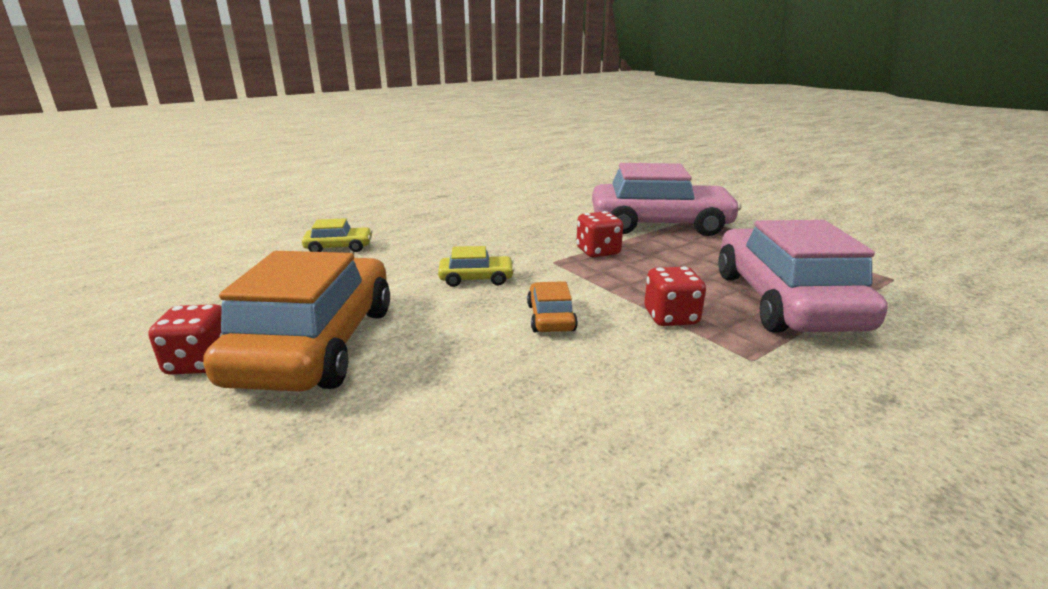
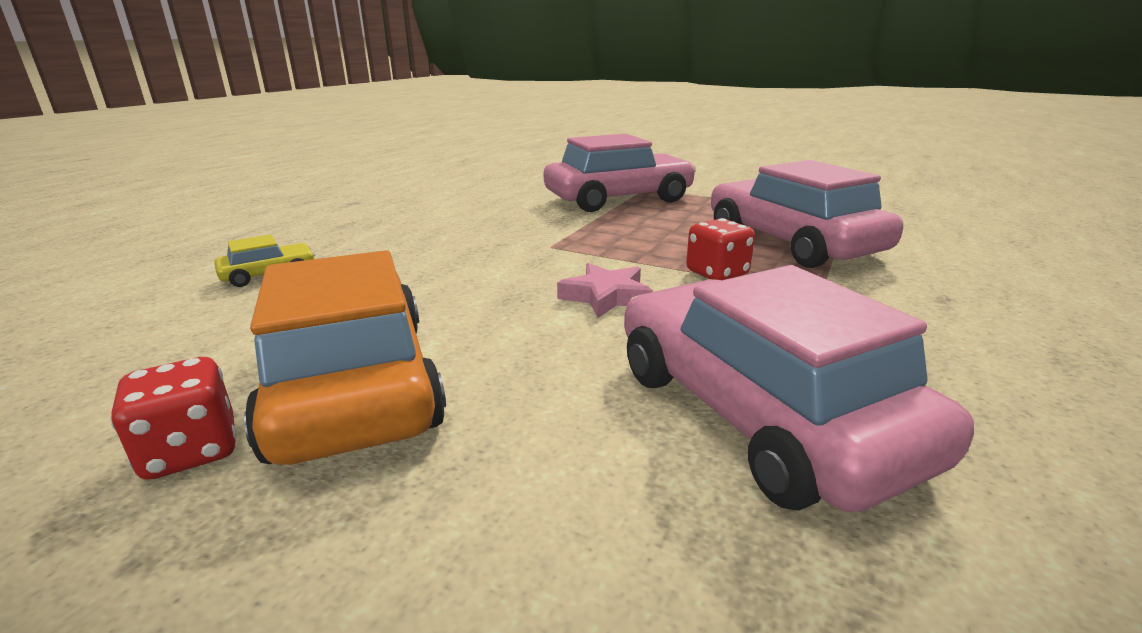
camera: 25 degrees left, 0 degrees up
(476, 279) = (485, 276): yellow car -> none
(550, 317) = (606, 296): orange car -> pink star
(564, 451) = (758, 413): none -> pink car
(598, 252) = (586, 230): red dice -> none

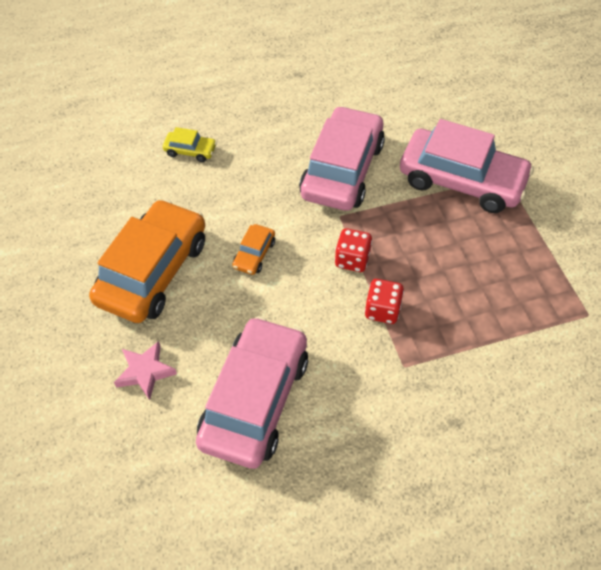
camera: 45 degrees right, 30 degrees up
(191, 451) = (89, 270): red dice -> red dice (352, 260)
(499, 303) = (254, 254): none -> orange car
(606, 296) = (303, 286): pink star -> pink star (145, 372)
(791, 242) = (477, 316): pink car -> pink car (342, 170)

